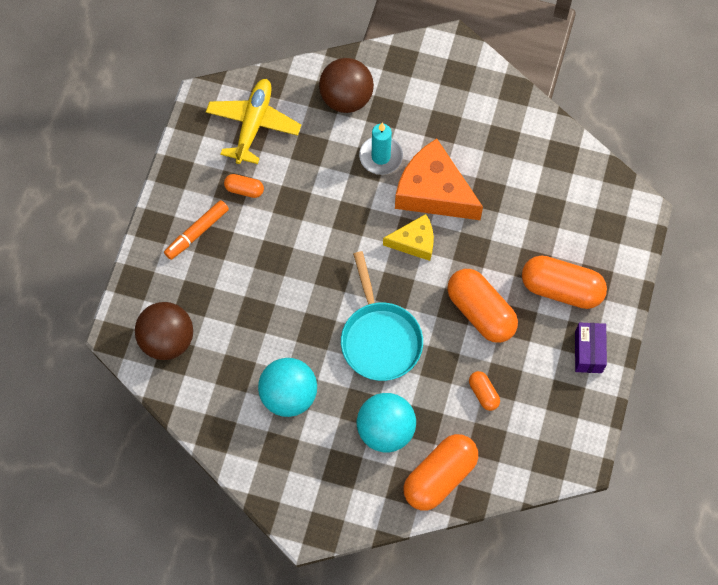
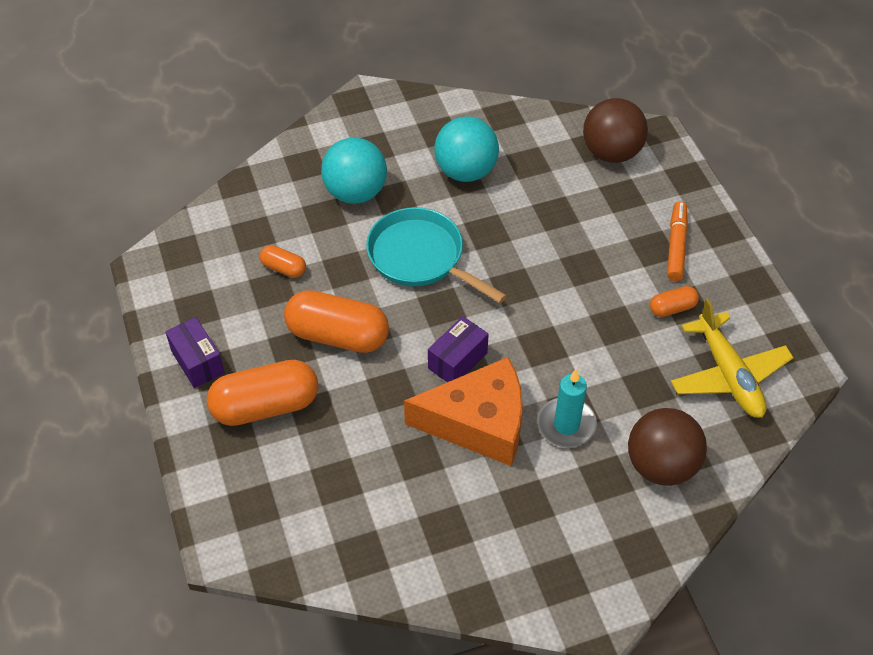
camera: 145 degrees right, 15 degrees down
(414, 242) = (457, 361): yellow cheese -> purple box
(439, 477) = (278, 185): orange capsule -> none

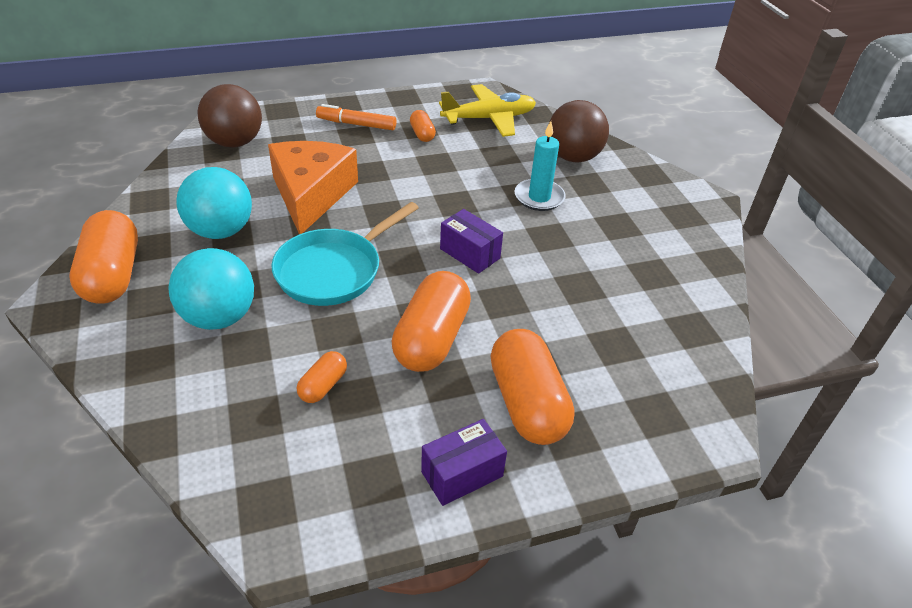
camera: 90 degrees left, 10 degrees down
(399, 119) = (113, 275): none -> orange capsule
(478, 423) = (540, 245): orange cheese -> orange cheese (311, 194)

